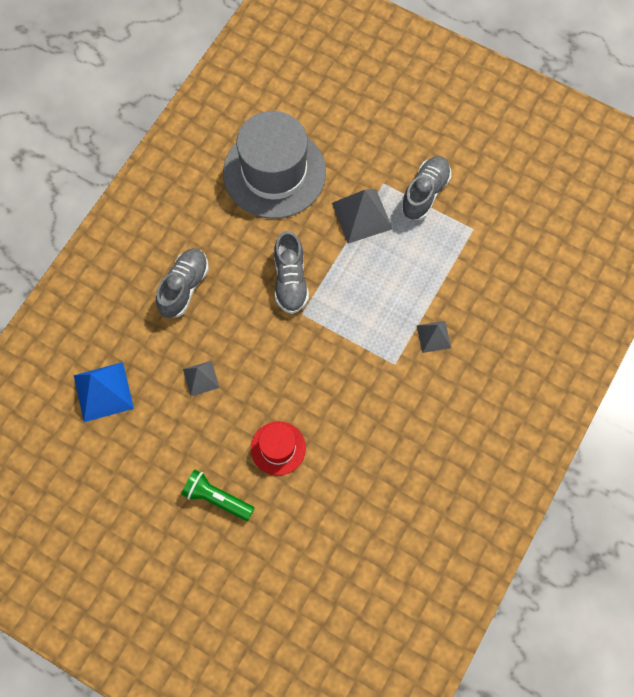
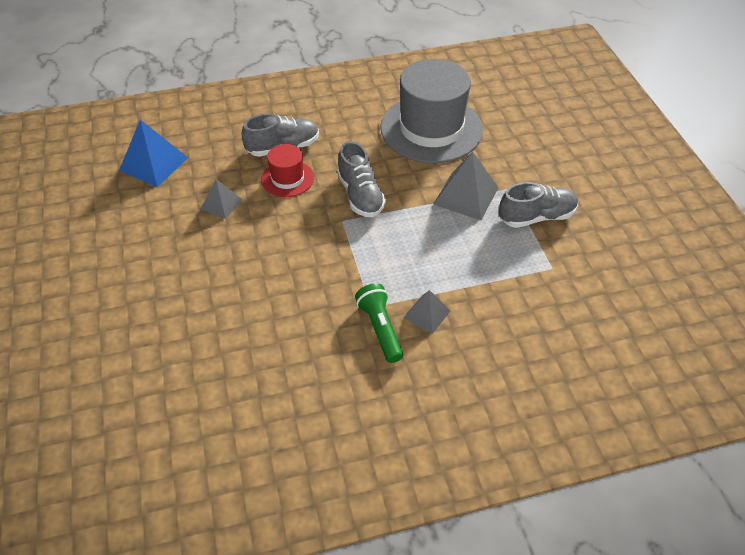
camera: 45 degrees right, 20 degrees down
(217, 498) = (129, 282): green flashlight -> green flashlight (380, 328)
(278, 448) = (212, 288): red hat -> red hat (287, 178)
(290, 280) = (360, 195): grey shoe -> grey shoe turned 60 degrees counterclockwise

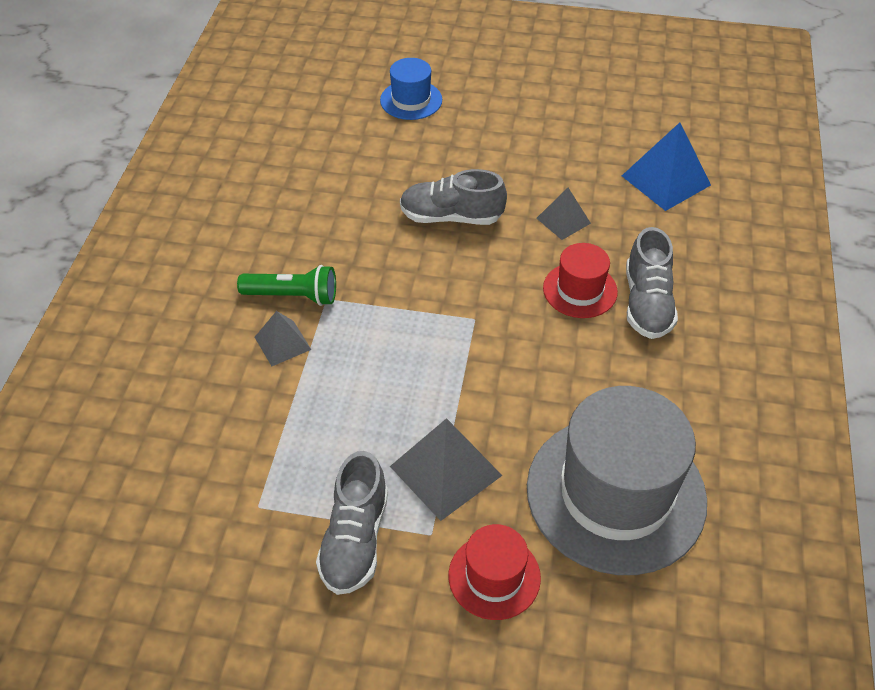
camera: 115 degrees right, 0 degrees up
(95, 350) = (411, 100): none -> blue hat
(360, 195) = (510, 352): grey shoe -> grey shoe (451, 217)
(512, 158) = (494, 576): none -> red hat

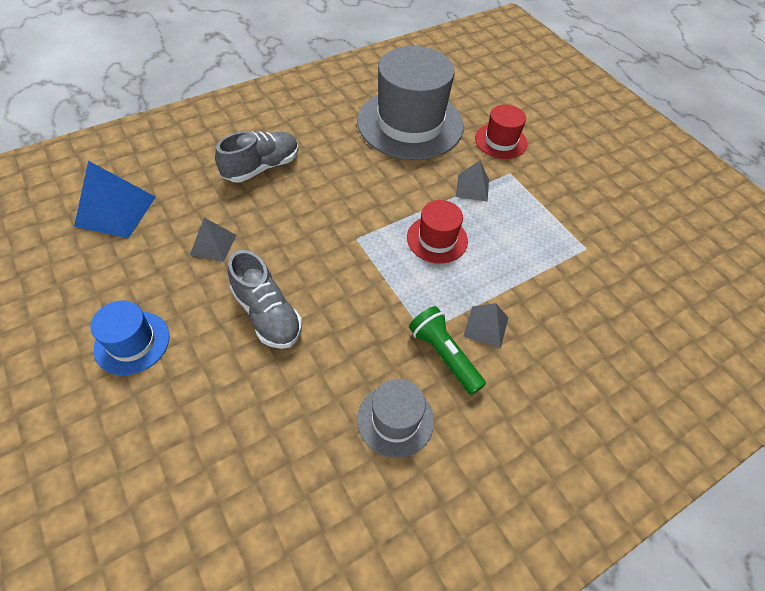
camera: 135 degrees left, 5 degrees up
(282, 235) = (395, 420): none -> grey hat
(355, 539) = (549, 197): grey shoe -> none
(411, 100) = (110, 468): blue hat -> blue hat (132, 342)
(445, 471) = (472, 187): grey pyramid -> grey pyramid, size x0.59
(580, 290) = (279, 202): red hat -> red hat (437, 239)

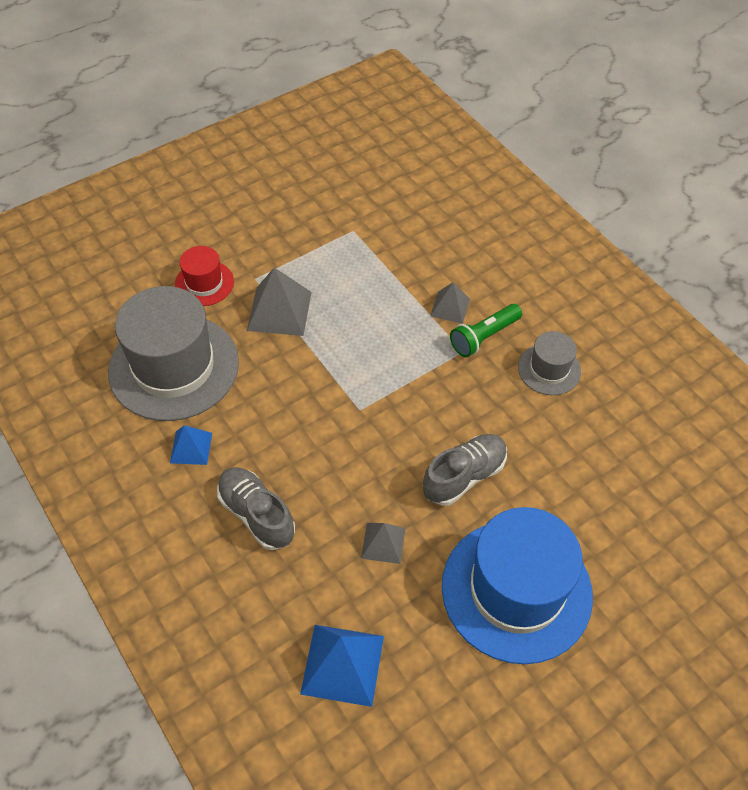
camera: 90 degrees left, 0 degrees up
(132, 342) = (516, 590): blue hat -> blue hat, size x2.06
(331, 132) = (191, 447): none -> blue pyramid
(437, 239) = (353, 341): red hat -> none
(472, 187) = (279, 311): grey pyramid -> grey pyramid, size x1.68

